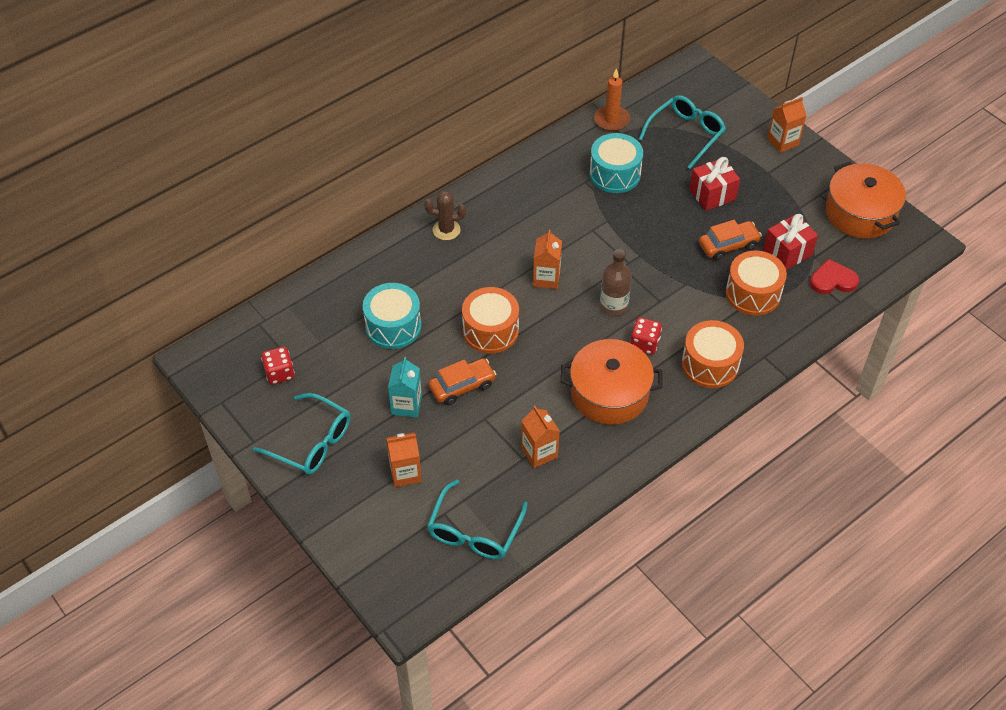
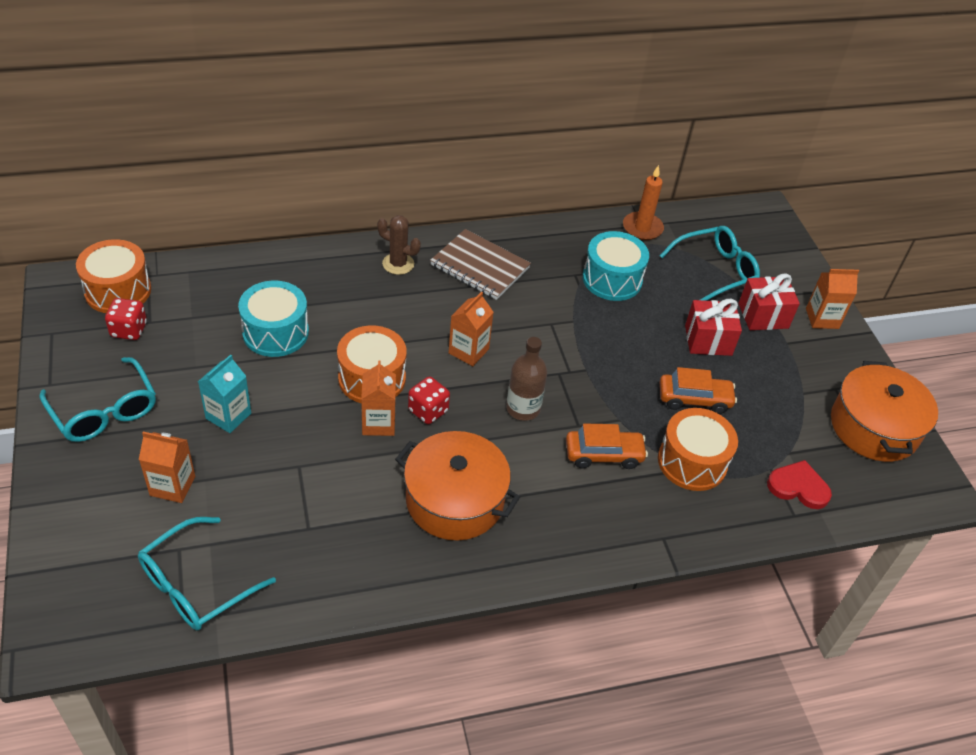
camera: 20 degrees right, 5 degrees down
(462, 386) = (300, 422): orange car -> orange car (603, 454)
(510, 206) = (480, 267): none -> brown notebook
(539, 452) = (331, 530): orange carton -> orange carton (378, 423)
(644, 344) = (530, 463): red dice -> red dice (428, 411)
(710, 364) = (592, 518): orange drum -> orange drum (118, 290)
(787, 252) = (760, 434): red gift -> red gift (763, 316)

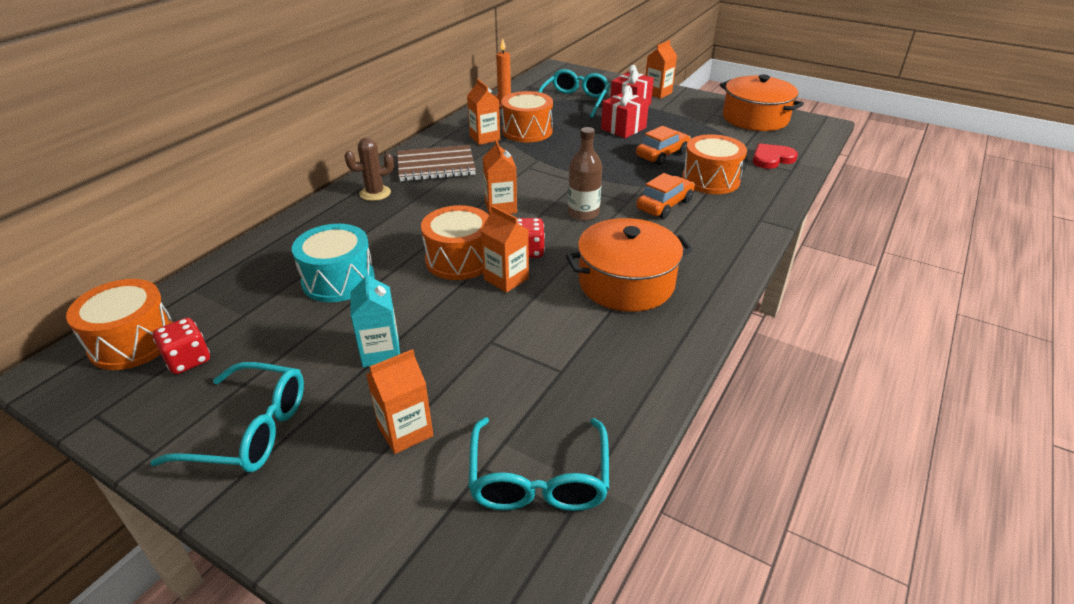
camera: 40 degrees left, 10 degrees down
(563, 261) = (485, 138): none -> orange carton
(612, 279) = (527, 131): turquoise drum -> orange drum

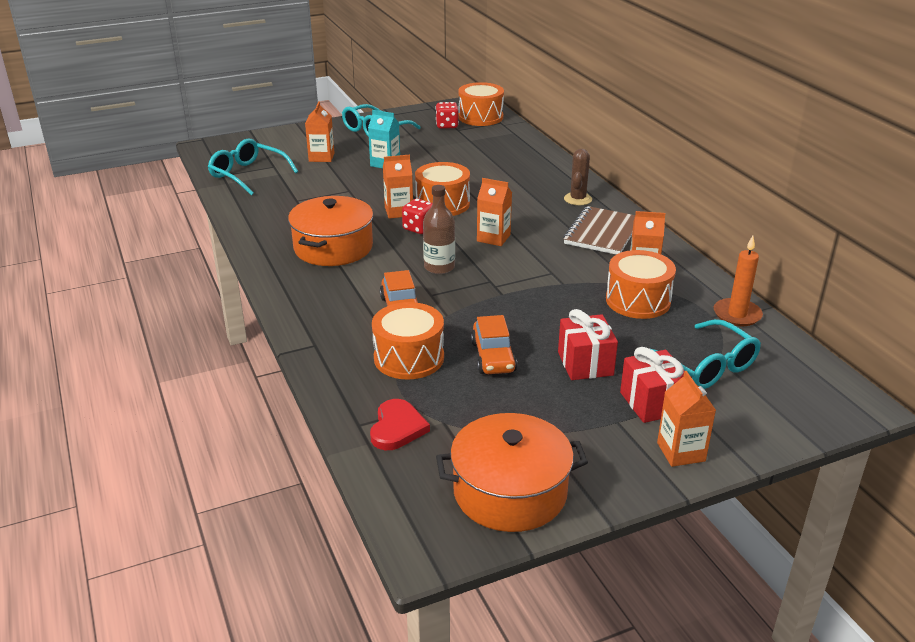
camera: 125 degrees right, 5 degrees down
(338, 280) = (471, 166): turquoise drum -> none

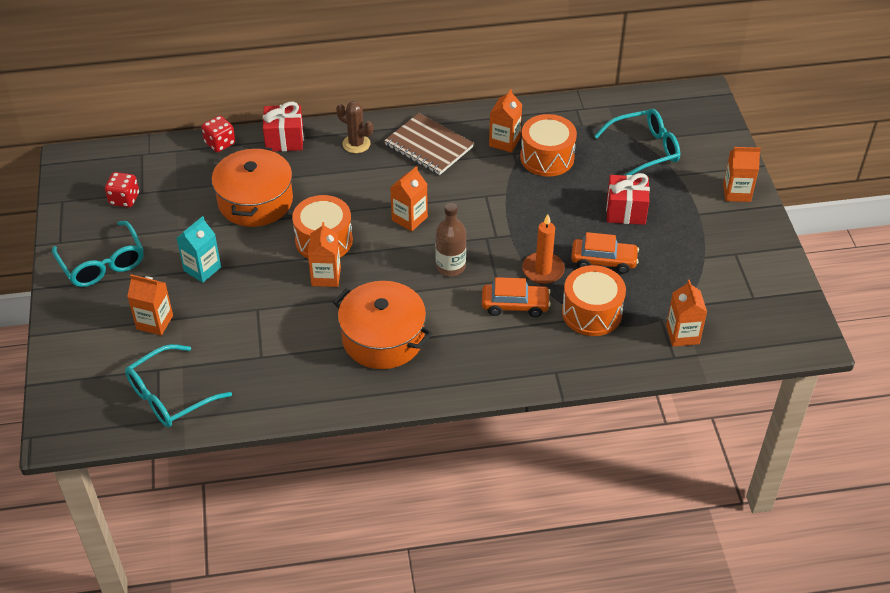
camera: 75 degrees left, 15 degrees up
(397, 428) = (682, 334): red heart -> orange carton
(419, 228) = (369, 267): red dice -> red dice (220, 143)
(480, 117) = (116, 166): orange drum -> none
(510, 492) = (763, 287): orange pot -> orange pot (255, 201)
(652, 403) = (681, 190): red gift -> red gift (284, 140)
(737, 314) = (583, 111): orange candle -> orange candle (543, 270)

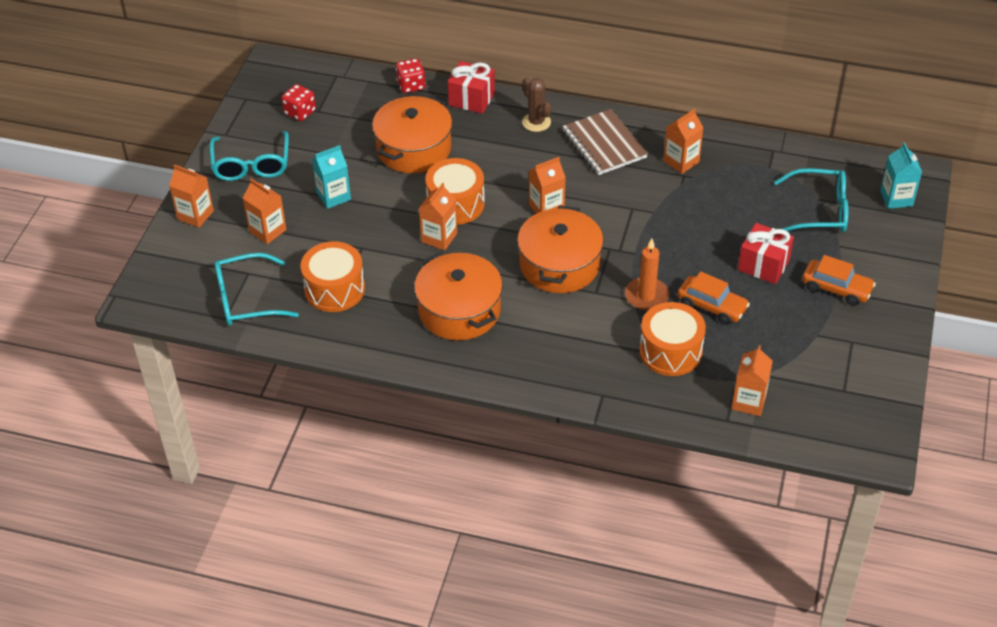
camera: 25 degrees right, 0 degrees up
(450, 266) = (559, 265): brown bottle -> orange pot
(515, 305) = (600, 320): orange car -> orange car (836, 288)
(547, 157) = (714, 189): orange drum -> orange drum (334, 289)
(699, 120) = (896, 198): none -> turquoise carton
(736, 193) = (891, 282): orange carton -> orange carton (195, 215)

